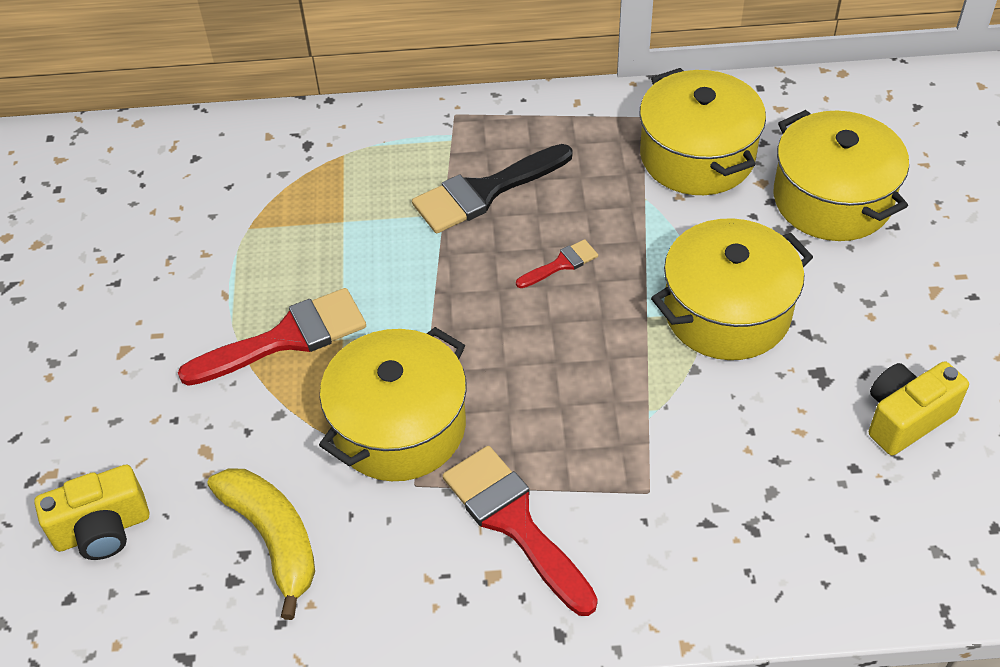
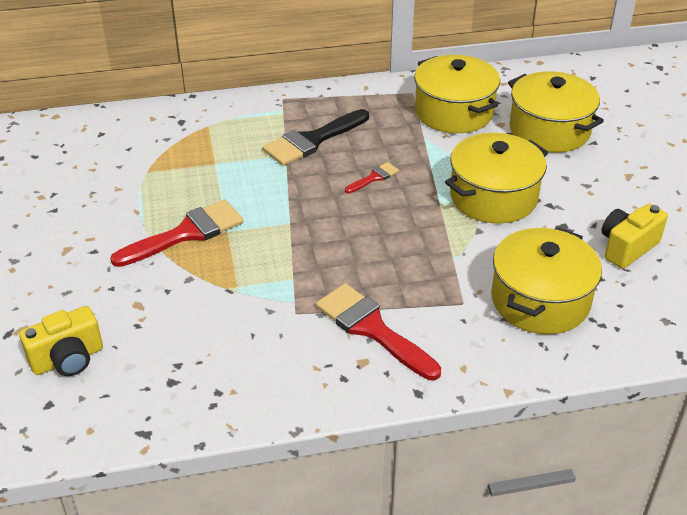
camera: 10 degrees left, 10 degrees down
(273, 538) = (198, 353): yellow banana -> none
(399, 427) = (278, 279): yellow pot -> yellow pot (540, 300)

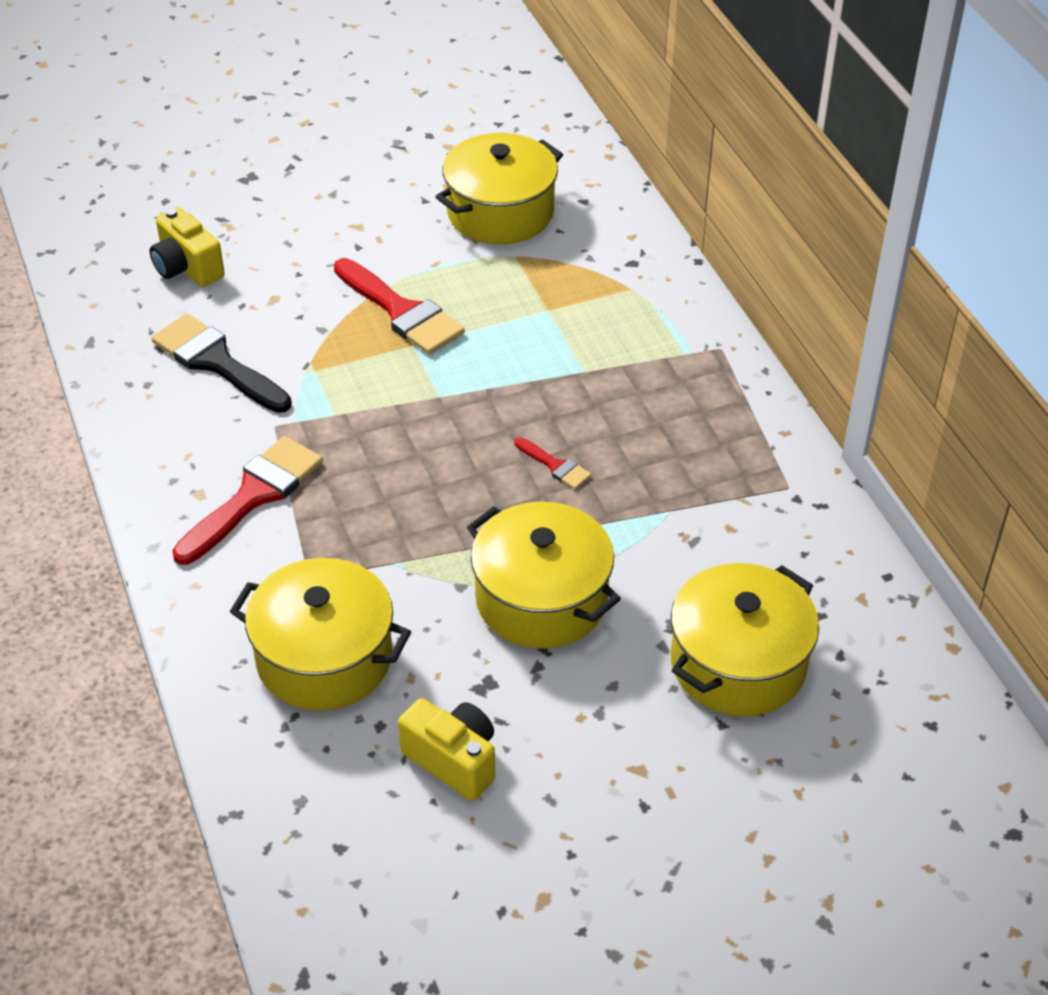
camera: 80 degrees right, 5 degrees up
(312, 140) = (625, 393): black brush -> black brush (216, 362)
(454, 112) = (751, 540): yellow pot -> yellow pot (500, 212)

